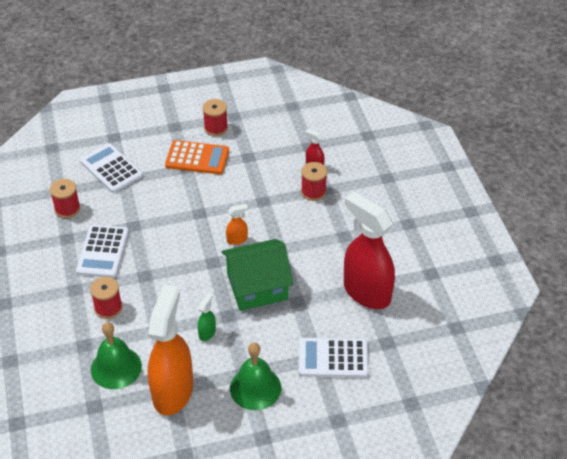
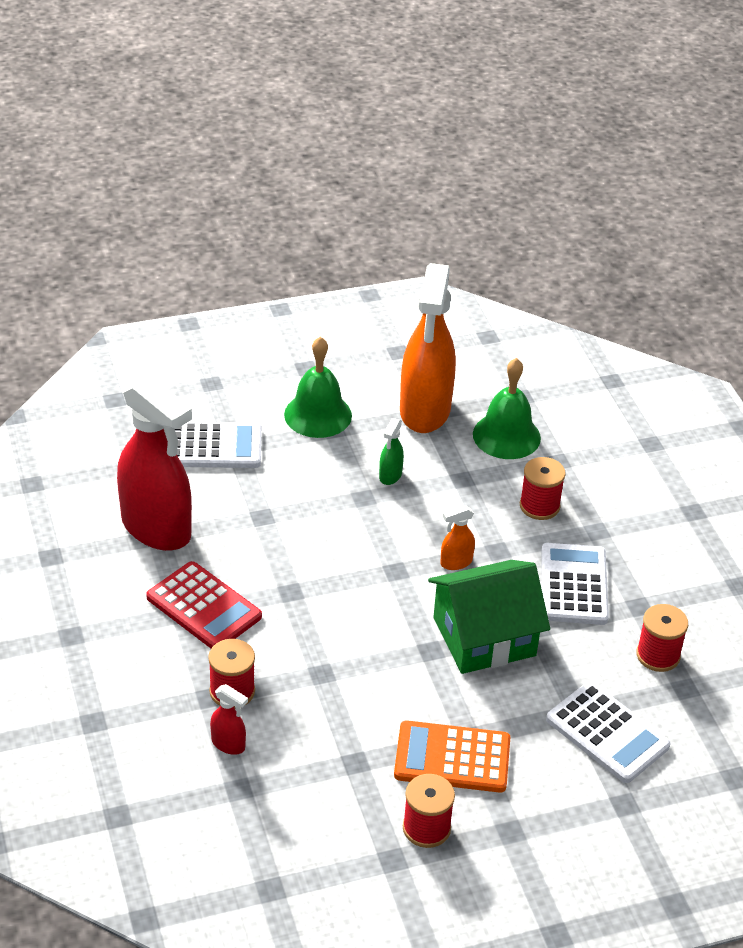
camera: 175 degrees right, 5 degrees down
(237, 239) = (360, 606): orange spray bottle -> orange spray bottle (456, 562)
(257, 286) = (323, 535): green house -> green house (484, 636)
(332, 239) = (204, 607): none -> red calculator

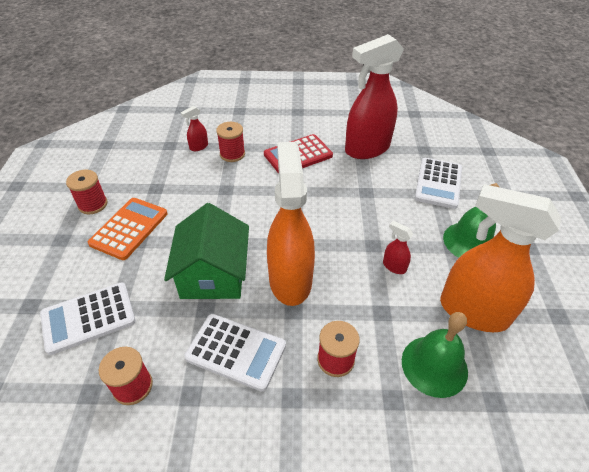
camera: 110 degrees right, 5 degrees up
(390, 476) = (394, 266): green spray bottle -> red spray bottle
(456, 562) = (290, 279): orange spray bottle -> orange spray bottle, size x2.49

